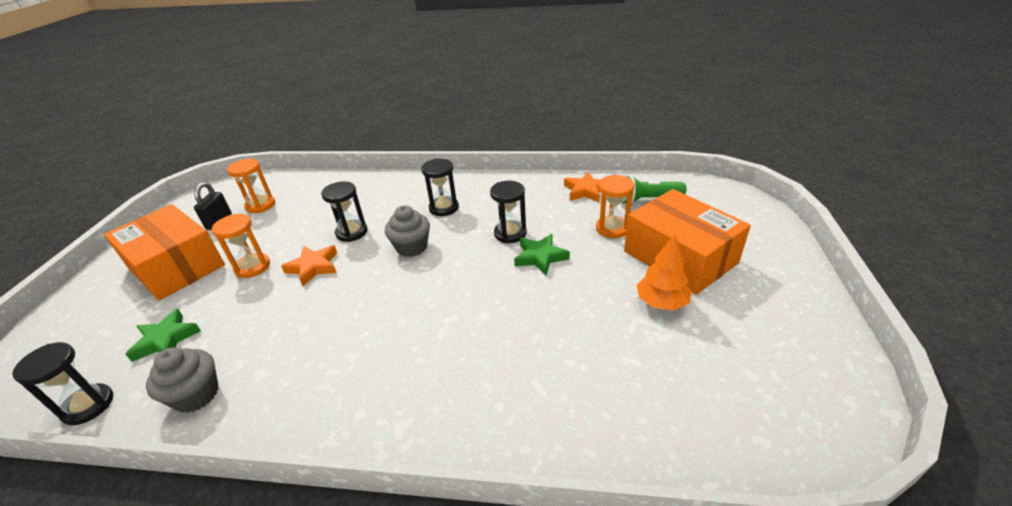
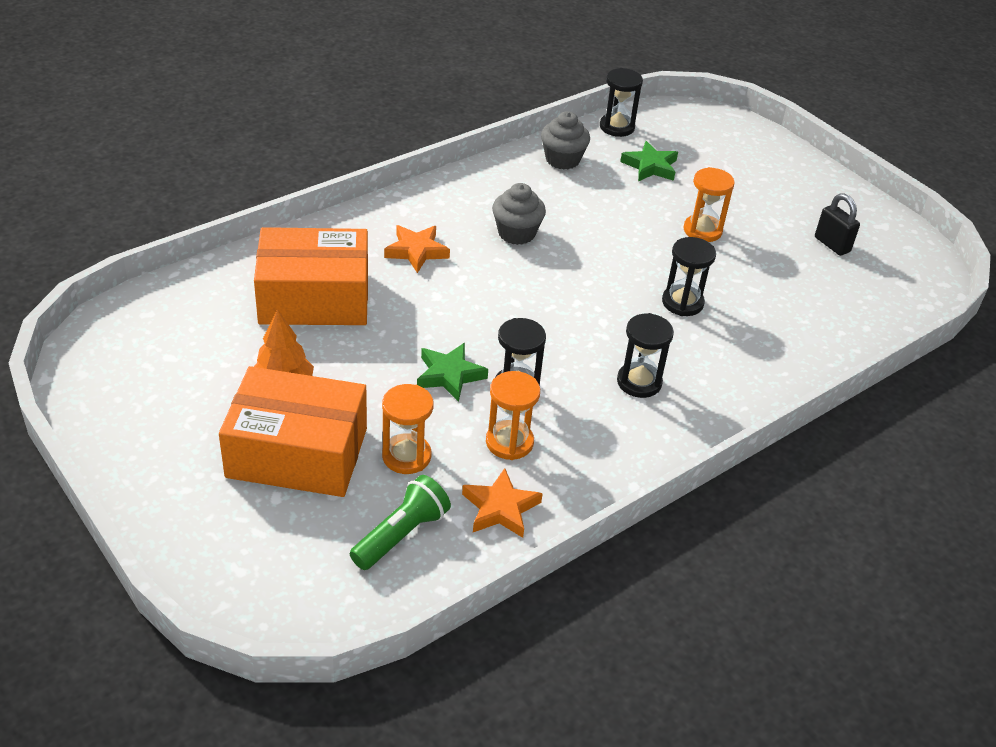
camera: 130 degrees right, 5 degrees up
(176, 266) = (766, 199): orange box -> orange box (314, 298)
(260, 205) = (838, 279): orange hourglass -> orange hourglass (509, 442)
(313, 267) = (650, 256): orange star -> orange star (416, 251)
(411, 247) = (594, 319): grey cupcake -> grey cupcake (516, 233)

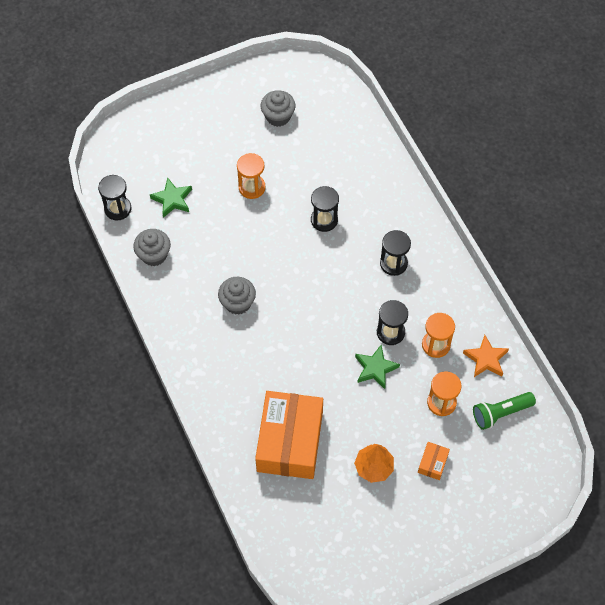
camera: 75 degrees left, 20 degrees up
(297, 452) = (432, 463): orange box -> orange box, size x0.40
(401, 534) = (500, 413): green flashlight -> green flashlight turned 75 degrees counterclockwise
(416, 251) = (248, 370): orange star -> none
(832, 244) = (278, 116): black padlock -> grey cupcake

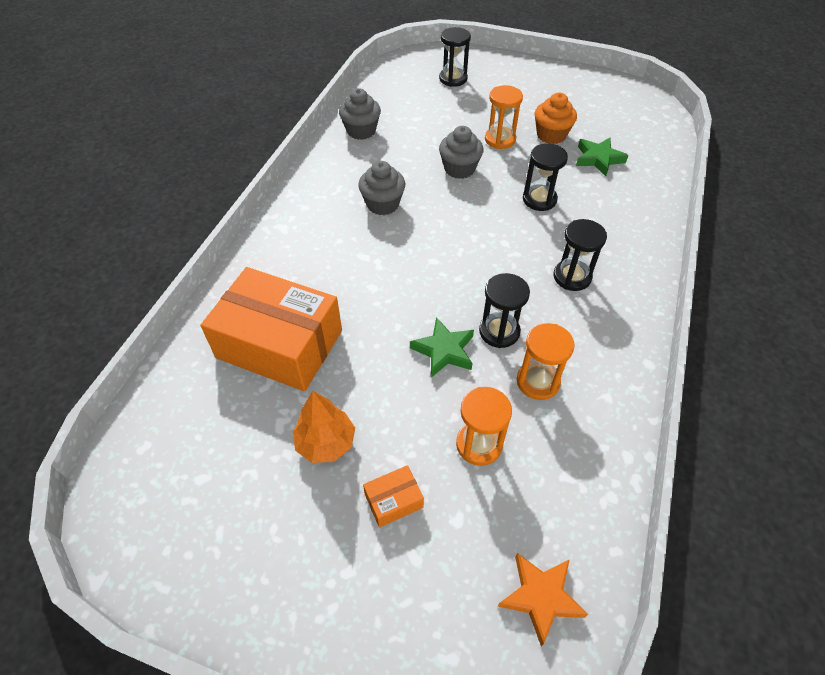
camera: 45 degrees right, 10 degrees down
(118, 209) = (374, 90): black hourglass -> black hourglass (453, 79)
(172, 199) = (423, 108): green star -> green star (598, 159)
(278, 116) = (582, 111): grey cupcake -> grey cupcake (459, 169)
(279, 157) = (551, 135): none -> orange cupcake
(290, 441) = (279, 344): orange box -> orange box turned 60 degrees clockwise
(486, 359) = (585, 444): orange star -> orange star (541, 597)
(500, 413) = (541, 521): green flashlight -> none

